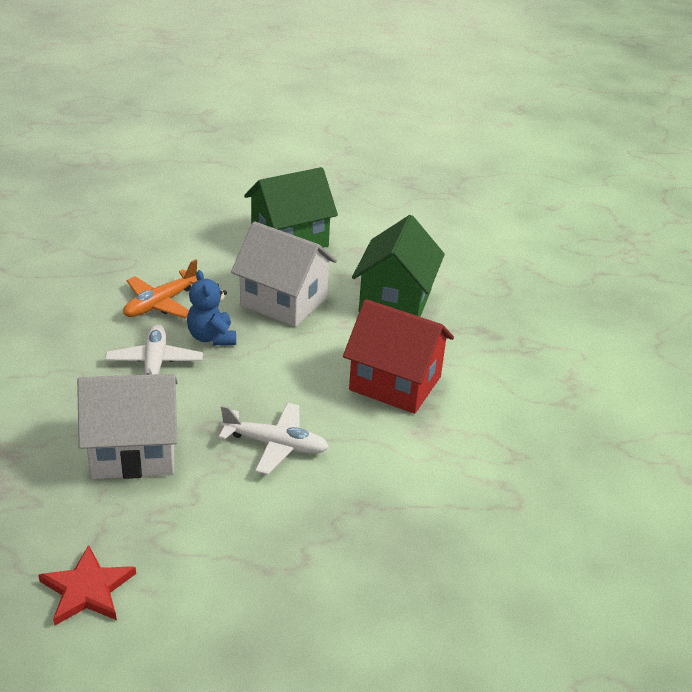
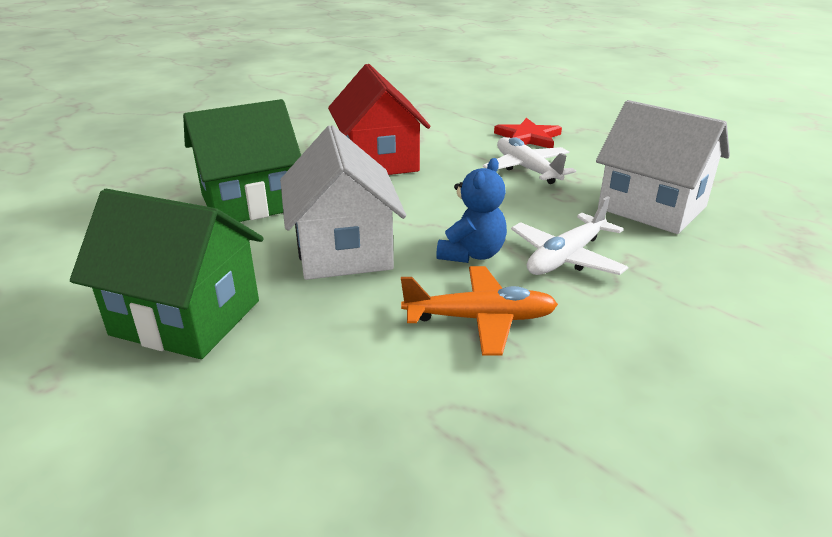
camera: 130 degrees left, 5 degrees down
(87, 589) = (743, 163): red star -> red star (528, 137)

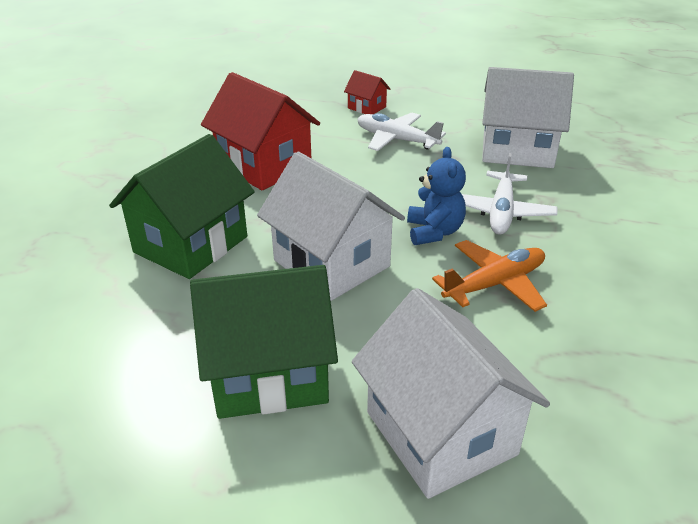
camera: 30 degrees left, 5 degrees up
(264, 429) = (440, 433): none -> white house
(528, 137) = (367, 107): red star -> red house

